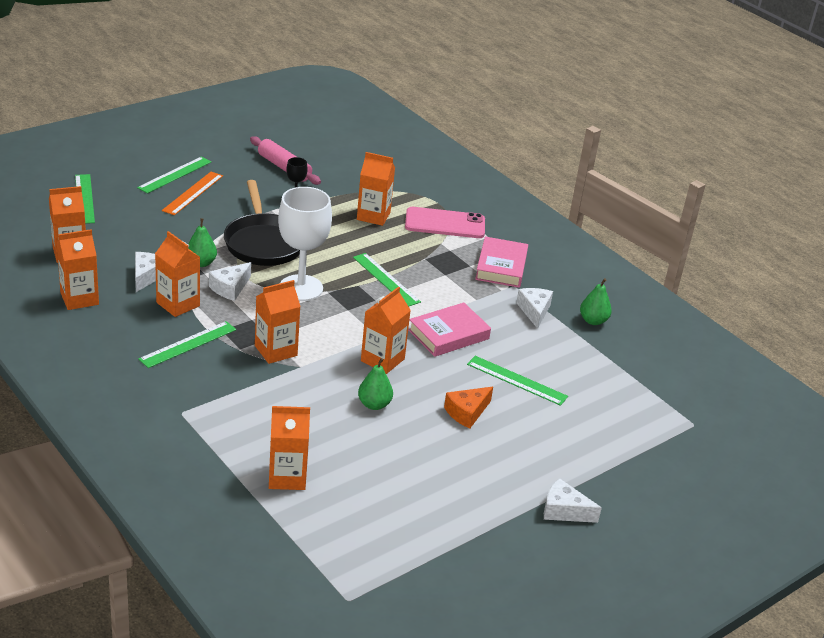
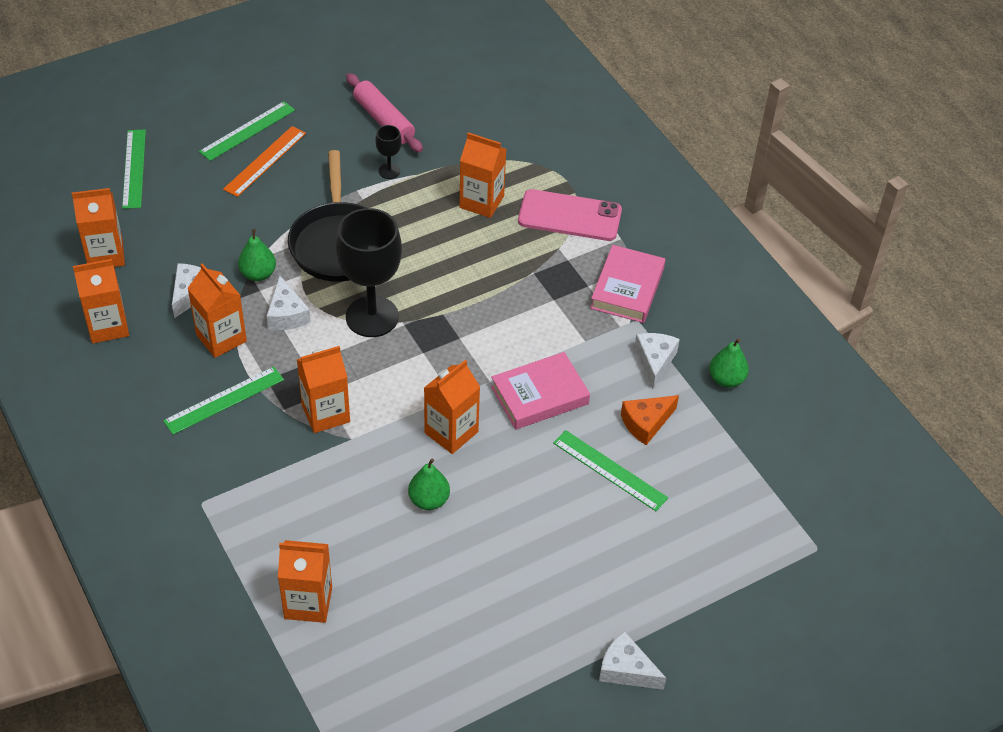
camera: 10 degrees right, 15 degrees up
(230, 288) = (287, 314): white cheese -> white cheese turned 60 degrees counterclockwise
(301, 288) = (372, 317): white goblet -> black goblet
(386, 279) = (479, 305): green ruler -> none
(467, 412) = (538, 517): orange cheese -> orange cheese (646, 423)

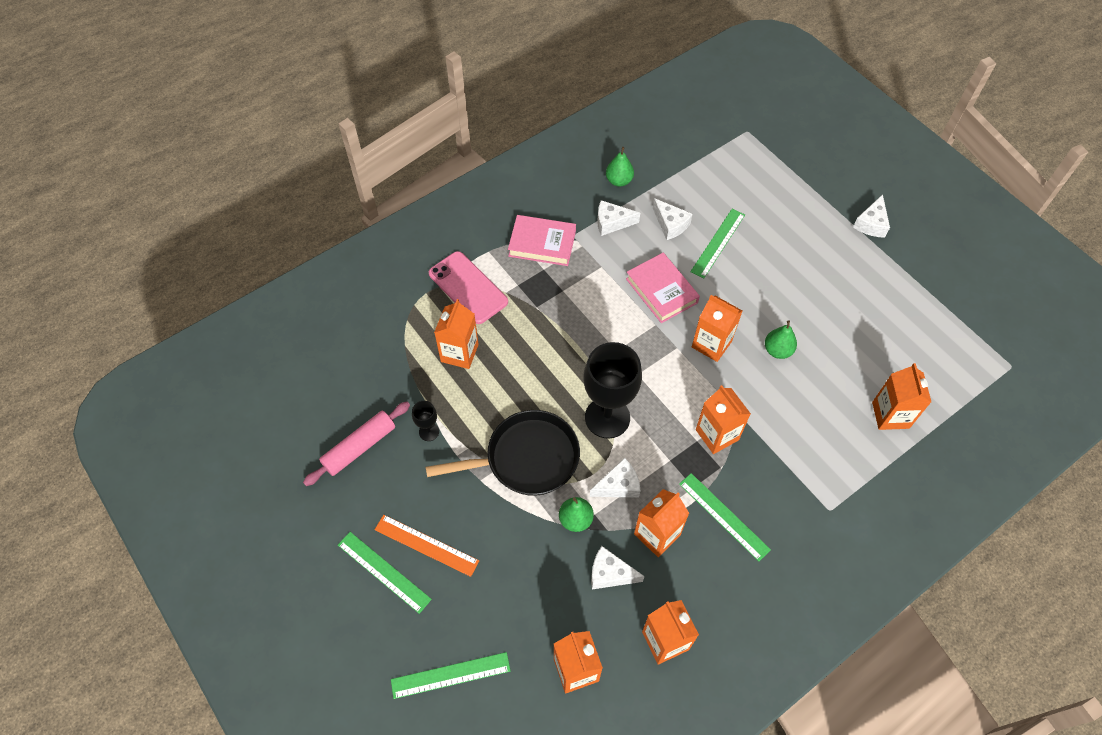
camera: 95 degrees left, 10 degrees up
(569, 216) = (468, 287): pink phone -> pink phone turned 45 degrees counterclockwise
(646, 423) = (670, 224): orange cheese -> white cheese

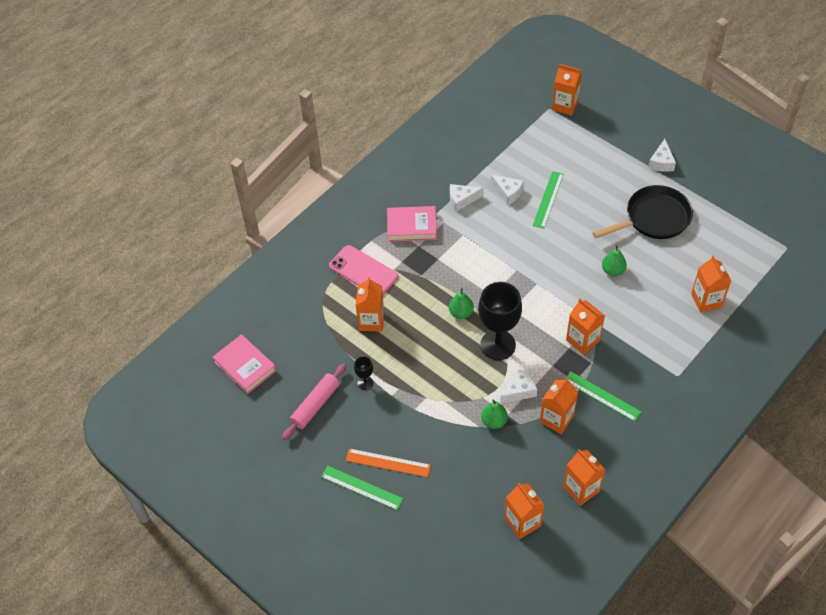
camera: 10 degrees left, 5 degrees down
(450, 675) = (433, 546): green ruler -> none
(526, 458) = (445, 387): black pan -> black pan (653, 218)
(610, 573) = (529, 453): white cheese -> none
(619, 181) = (458, 166): green pear -> green pear (461, 313)
(661, 291) = (514, 244): pink book -> pink book (245, 366)
(711, 344) = (562, 276): orange carton -> orange carton (565, 105)

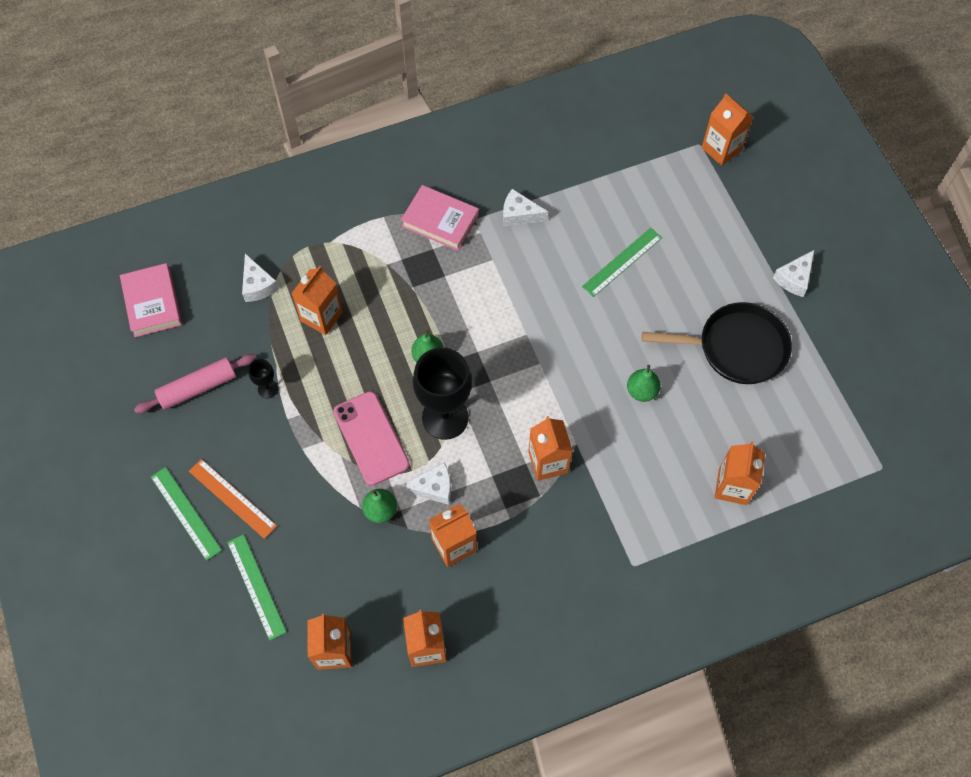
camera: 25 degrees right, 10 degrees up
(363, 271) = (351, 250): pink phone -> pink phone (371, 438)
(508, 192) = (579, 230): white cheese -> white cheese (258, 285)
(602, 396) = (525, 544): green ruler -> green ruler (256, 586)

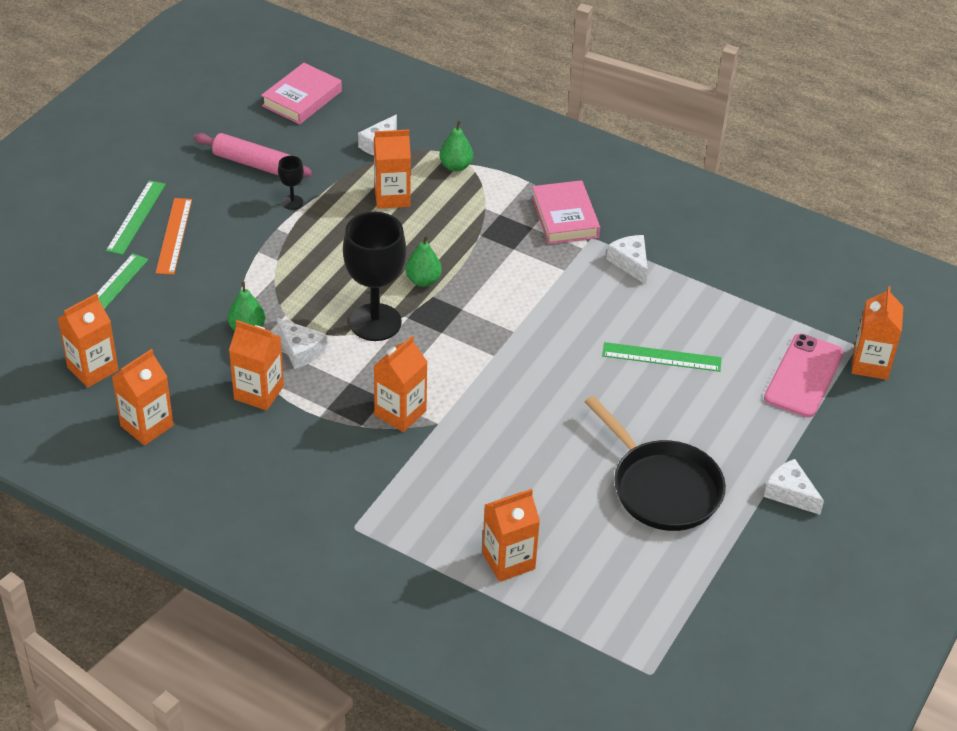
camera: 50 degrees right, 20 degrees down
(371, 438) = (309, 287): pink phone -> pink phone (804, 376)
(642, 391) = (540, 441): green pear -> green pear (456, 166)
(794, 278) = (790, 493): white cheese -> white cheese turned 45 degrees clockwise

